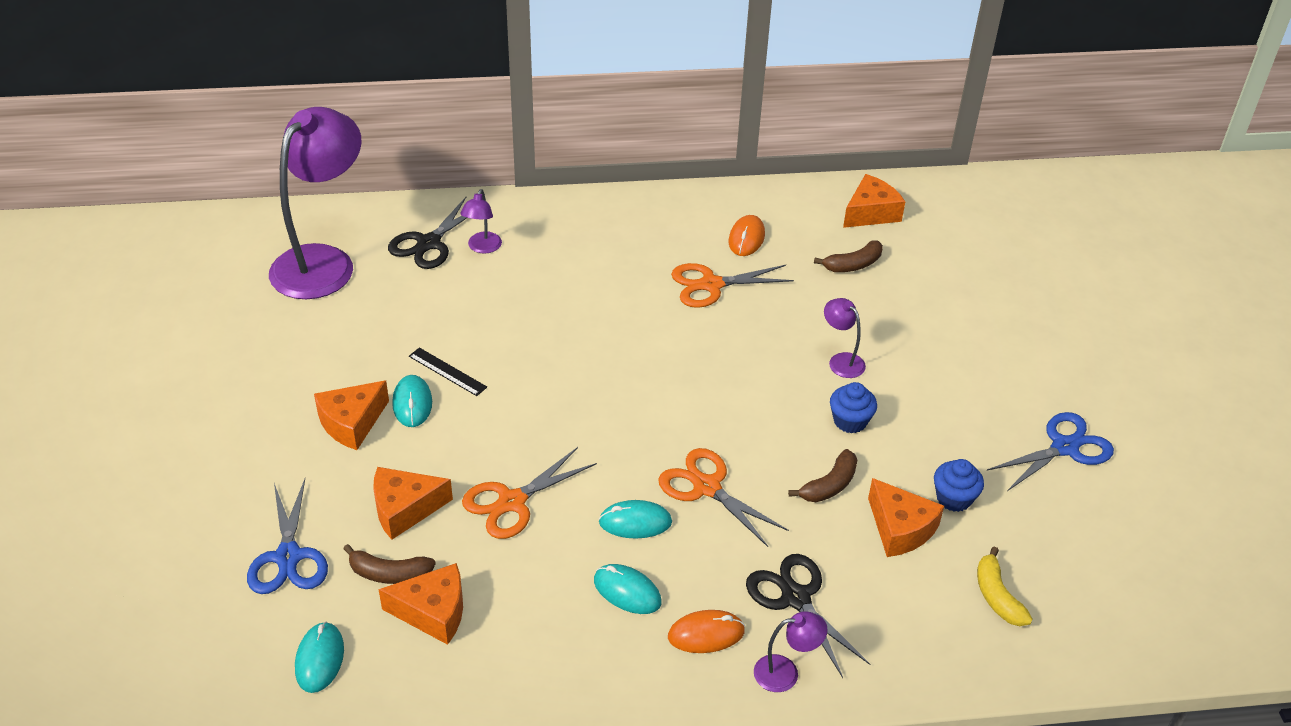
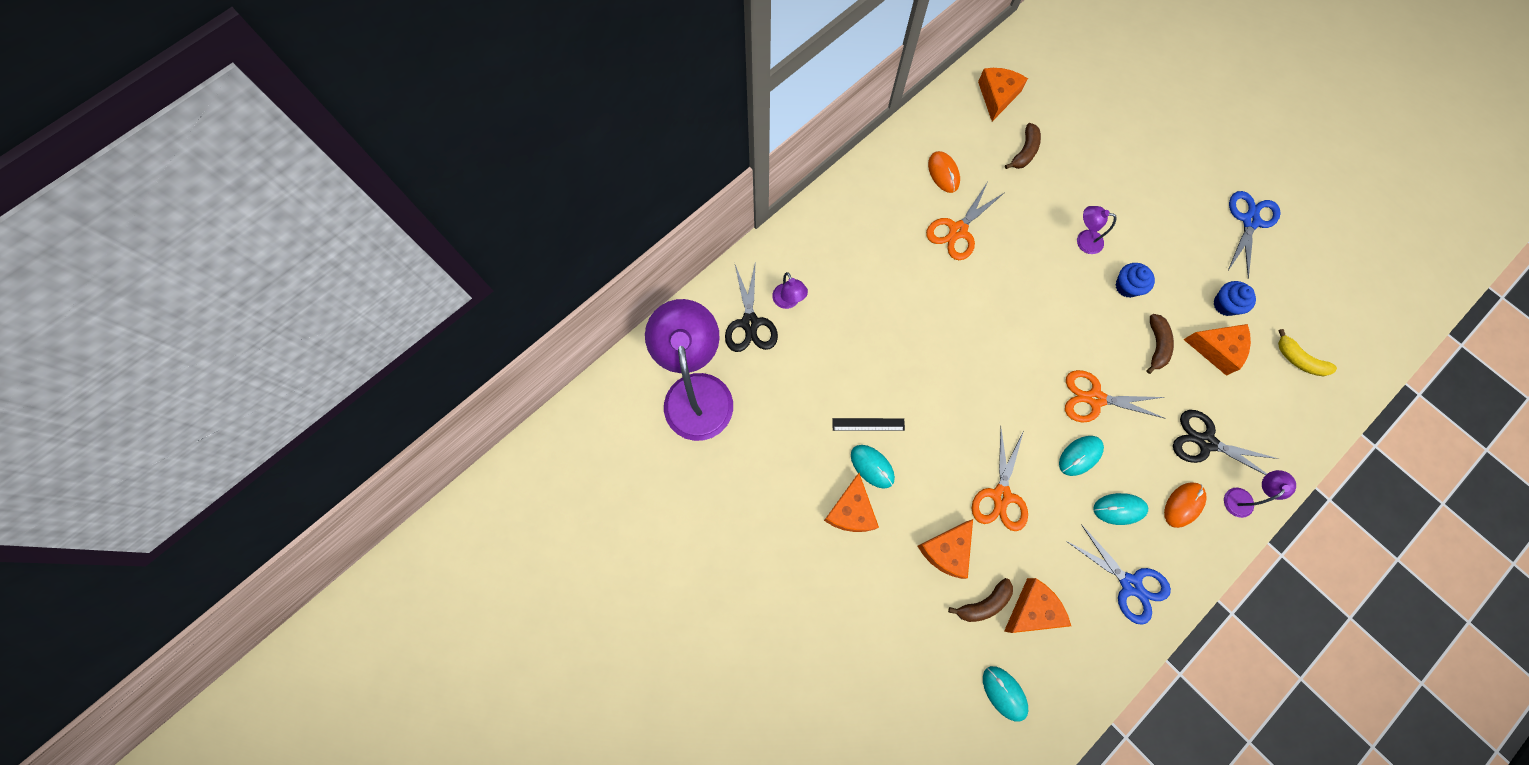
camera: 35 degrees left, 30 degrees up
(288, 557) = (916, 639): blue scissors -> blue scissors (1130, 584)

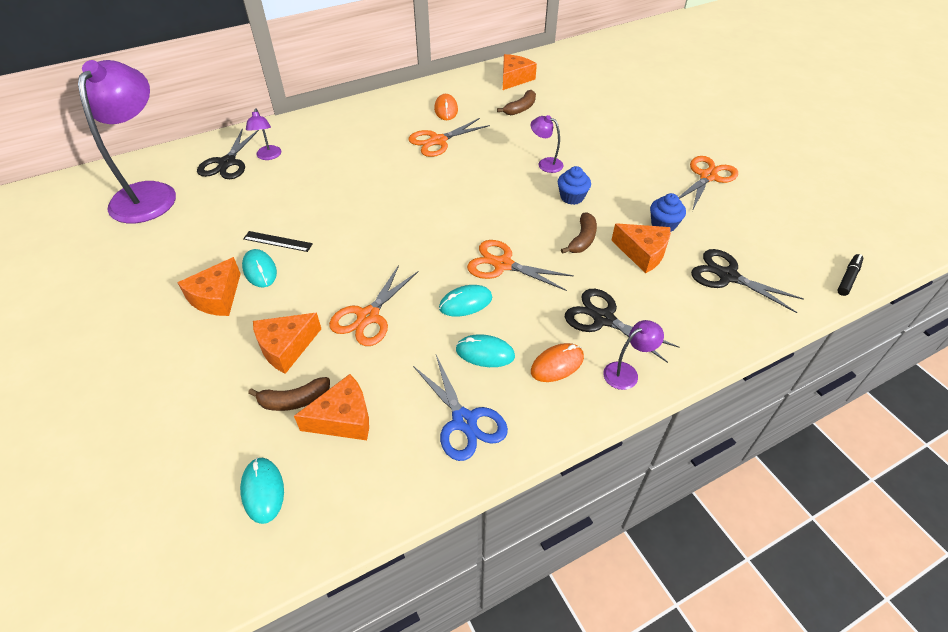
camera: 15 degrees right, 25 degrees down
(1250, 221) = (707, 177): blue scissors -> orange scissors
(1298, 360) = (727, 276): yellow banana -> black scissors
(1402, 335) = (848, 278): none -> black marker

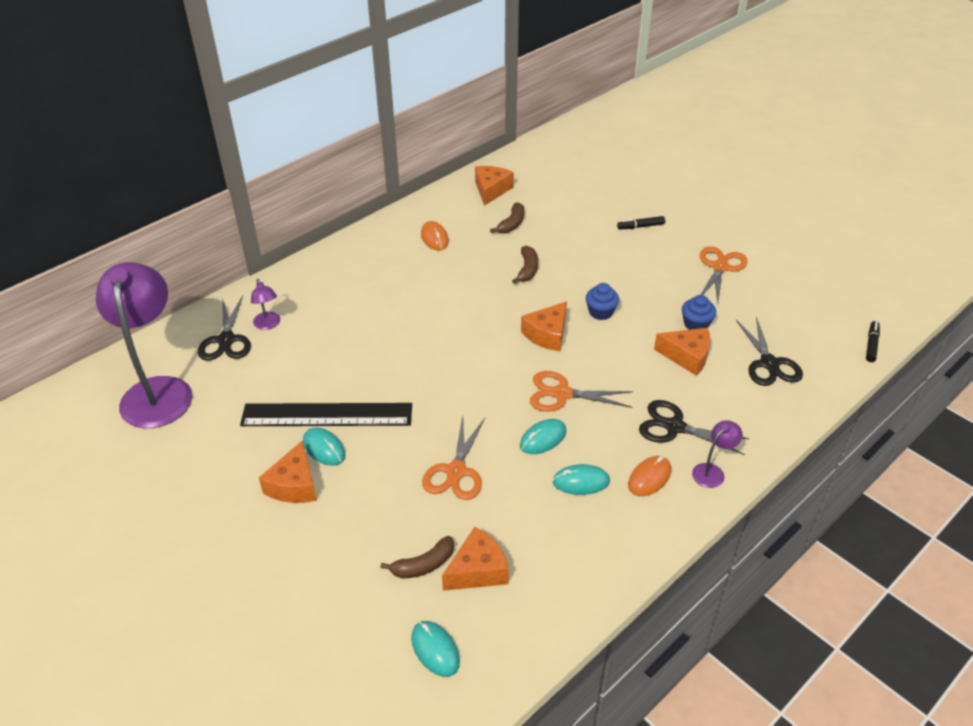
camera: 15 degrees left, 5 degrees down
(277, 241) = (327, 415): black ruler -> black ruler, size x2.28
(286, 347) = (390, 518): orange cheese -> orange cheese (547, 334)
(438, 141) = (442, 275): orange scissors -> none
(464, 421) = (588, 547): blue scissors -> none
(545, 163) = (561, 281): purple lamp -> none
(582, 239) = (627, 354): brown banana -> brown banana (527, 269)
(641, 129) = (640, 226): none -> black marker
(727, 276) = (769, 364): black scissors -> black scissors turned 120 degrees counterclockwise

